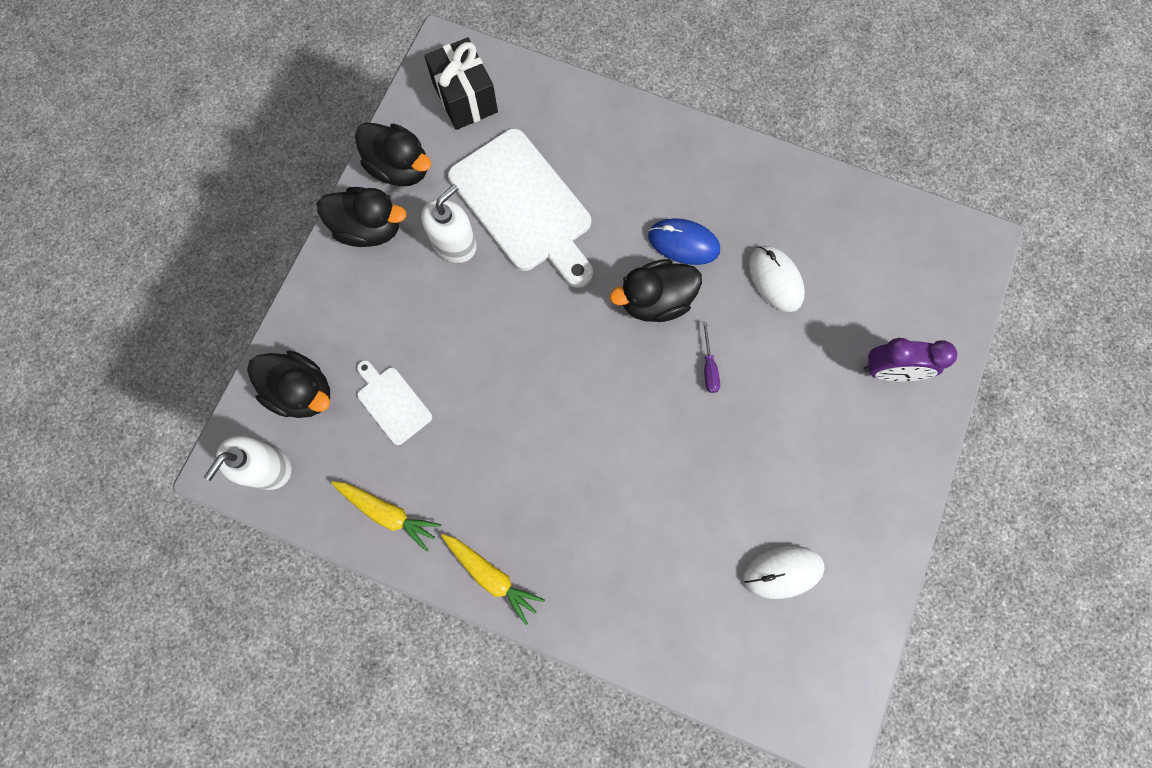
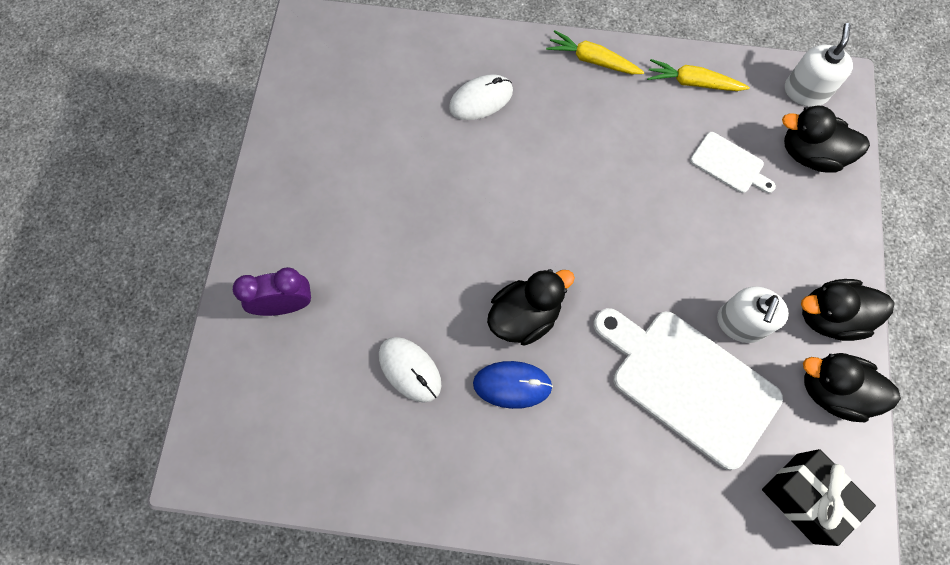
camera: 165 degrees right, 5 degrees down
(709, 367) = (457, 265): purple screwdriver -> none
(782, 572) = (360, 117): white mouse -> white mouse (481, 99)

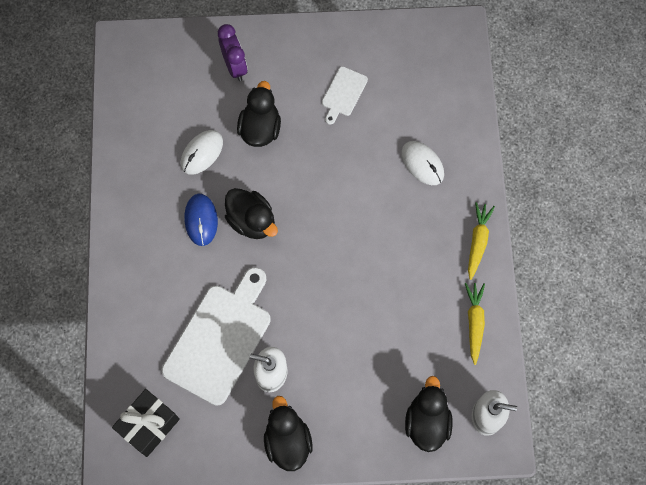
camera: 80 degrees right, 0 degrees up
(729, 164) = (404, 357): white cutting board -> white cutting board (343, 93)
(833, 391) = (229, 444): black duck -> black duck (260, 129)

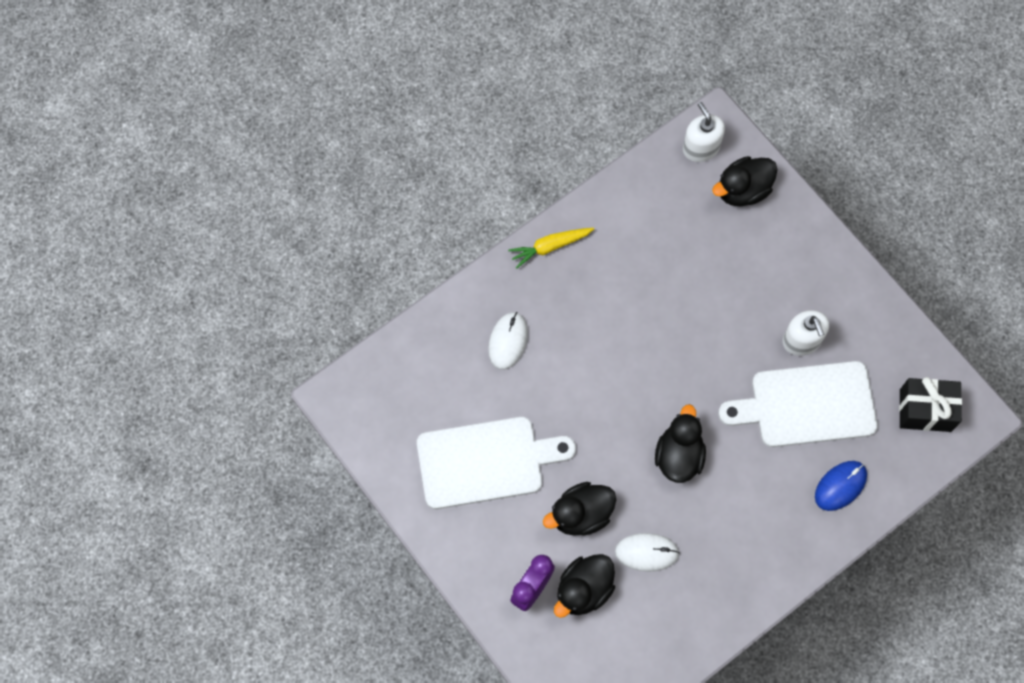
camera: 125 degrees left, 0 degrees up
(201, 220) = (713, 503): blue mouse -> blue mouse (840, 486)
(287, 441) = (846, 288): black duck -> black duck (583, 590)
(343, 93) = (486, 461): white cutting board -> white cutting board, size x2.08
(474, 323) = (627, 205): yellow carrot -> none

